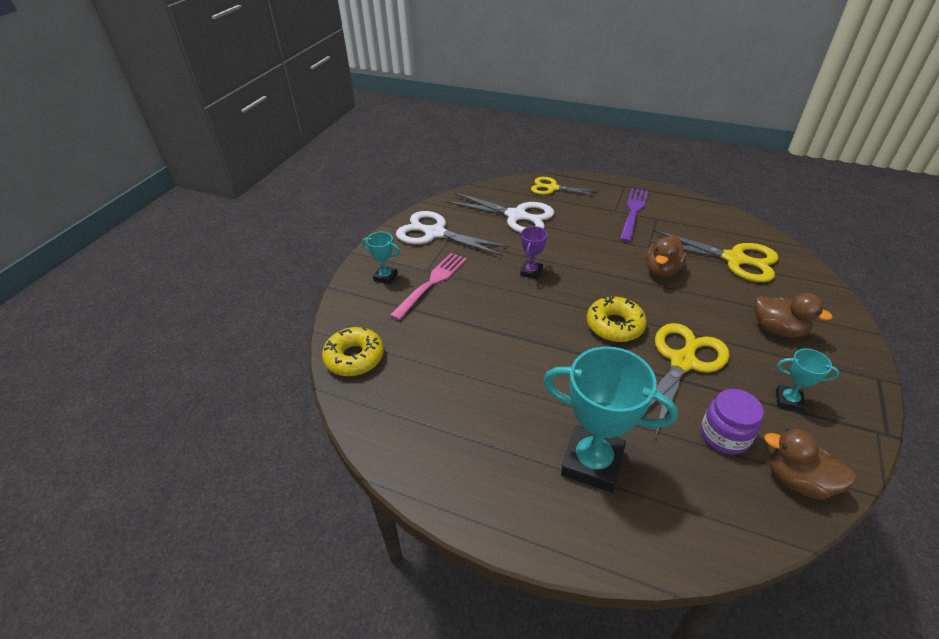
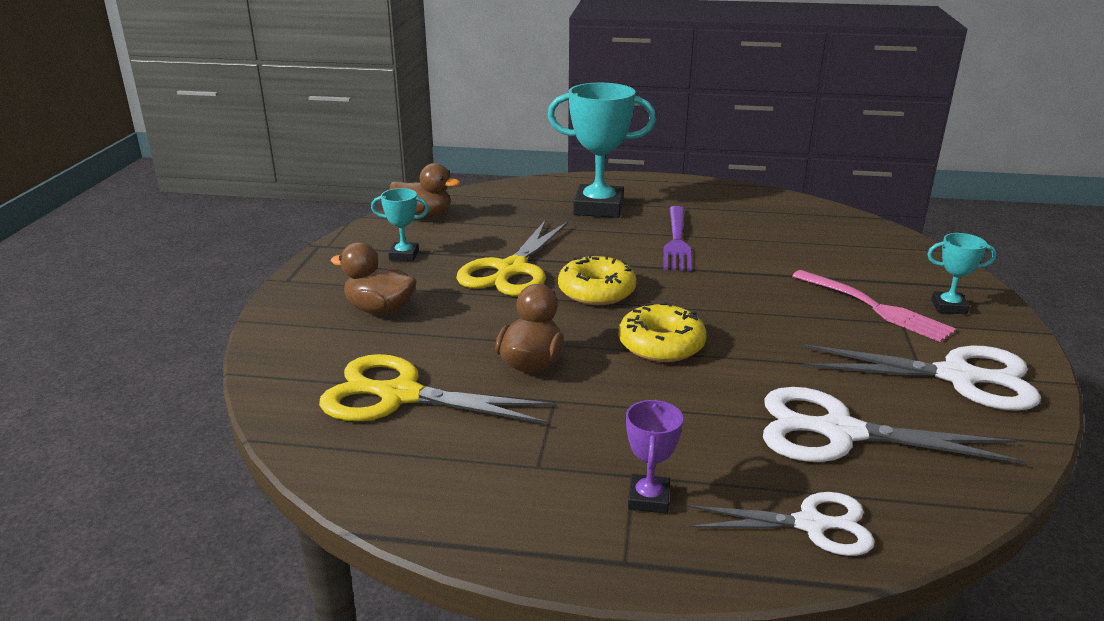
camera: 165 degrees right, 15 degrees down
(354, 357) = (877, 237): yellow donut -> yellow donut (661, 344)
(431, 283) = (874, 307): pink fork -> pink fork turned 60 degrees counterclockwise
(531, 272) = (741, 337): purple trophy -> purple trophy (649, 498)
(552, 188) = (811, 525): yellow scissors -> white scissors
(633, 212) = (592, 475): purple fork -> purple fork (677, 241)
(724, 435) = (479, 230): purple jar -> none

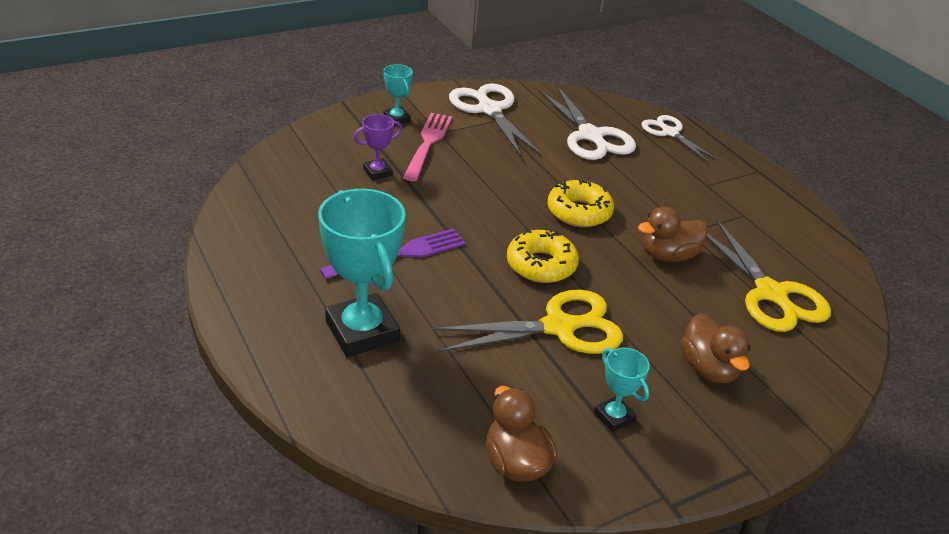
camera: 130 degrees left, 10 degrees up
(649, 498) = (715, 176): purple trophy -> purple trophy (377, 172)

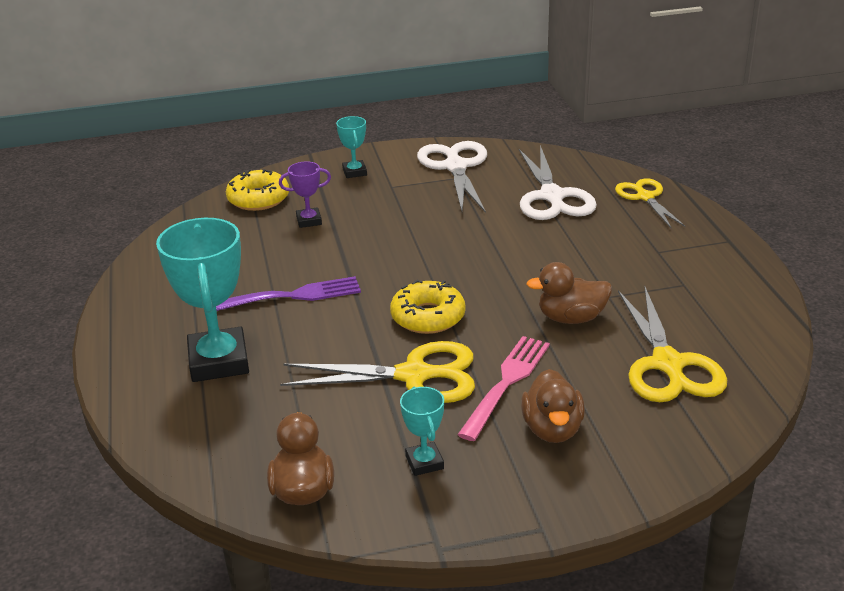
camera: 20 degrees right, 5 degrees down
(428, 143) = (373, 196): pink fork -> pink fork (506, 383)
(579, 212) = (497, 269): yellow donut -> yellow donut (258, 199)
(670, 133) = (645, 197): white scissors -> yellow scissors

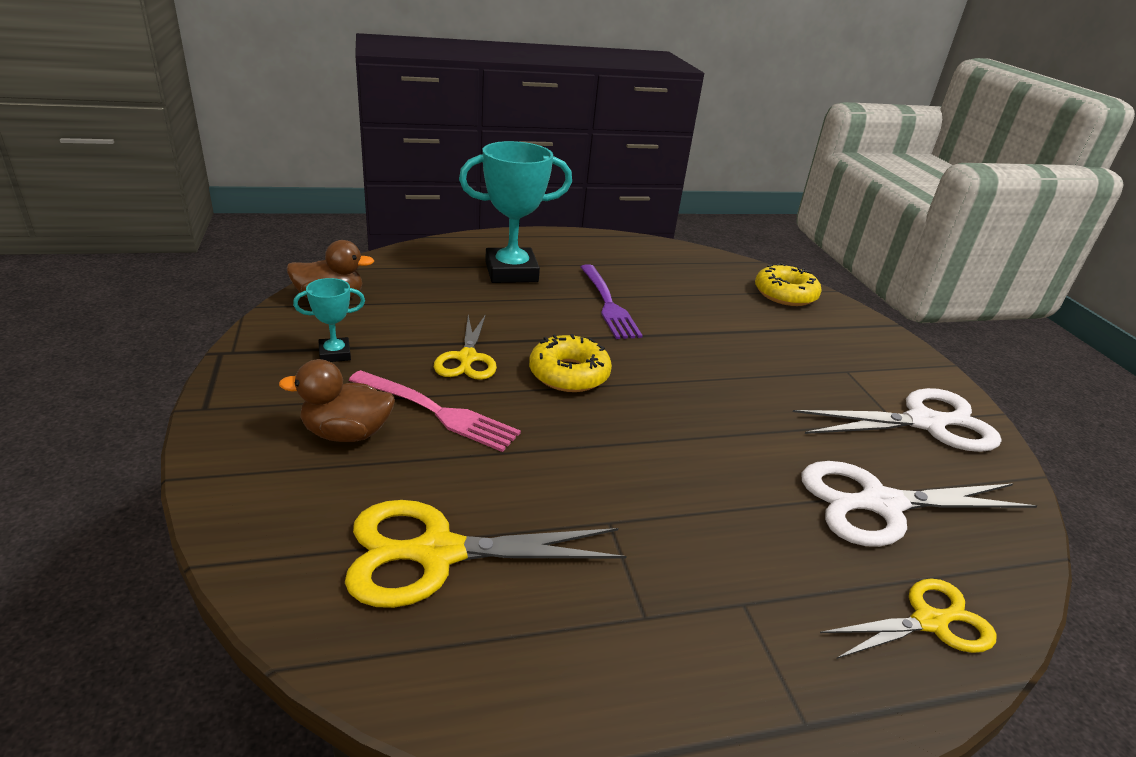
camera: 85 degrees right, 0 degrees up
(309, 221) = (750, 318): purple trophy -> none
(354, 172) = (870, 349): turquoise trophy -> none
(414, 375) = (467, 358): yellow scissors -> yellow scissors, size x0.64
(571, 318) = (557, 478): brown duck -> none

